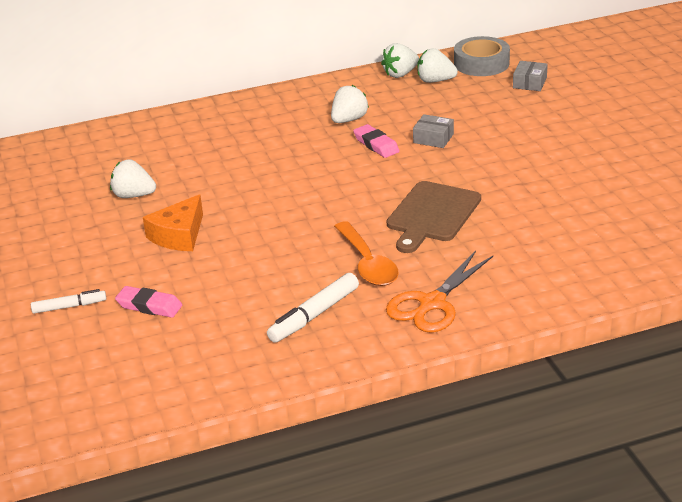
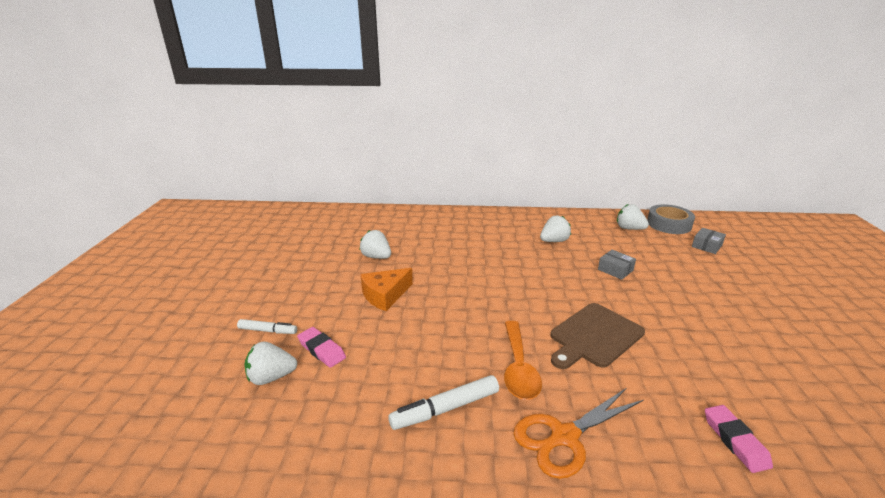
camera: 20 degrees right, 5 degrees down
(376, 145) = (567, 264): pink eraser -> pink eraser (735, 441)
(400, 74) = (604, 219): white strawberry -> white strawberry (271, 377)

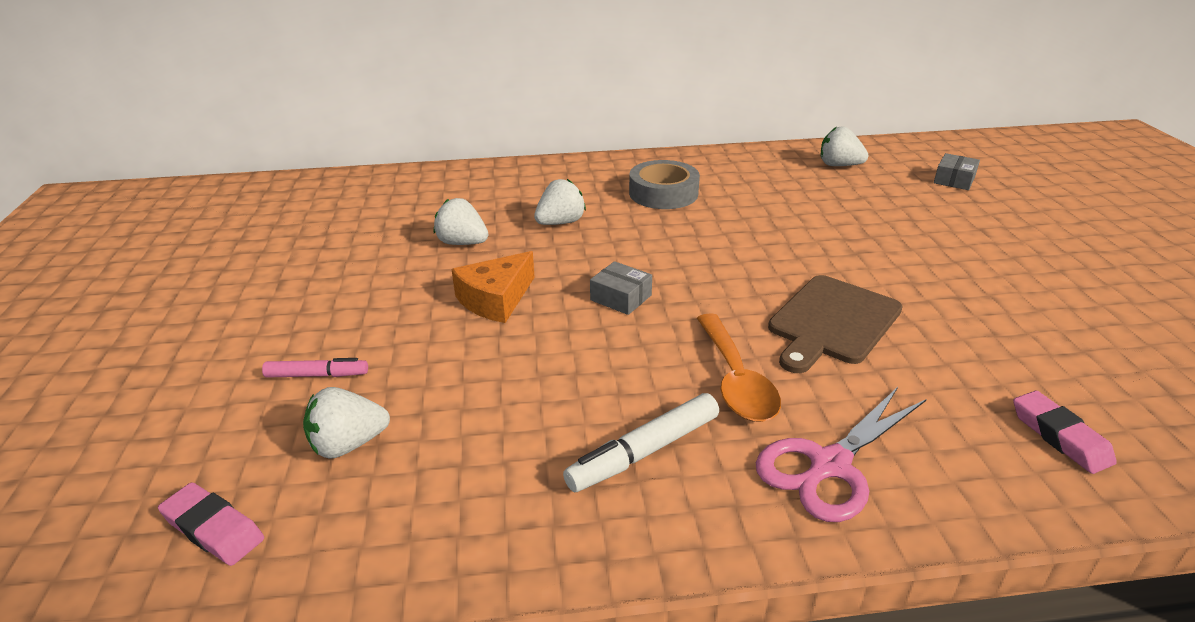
camera: 10 degrees left, 5 degrees up
(268, 331) = (317, 375): white marker -> pink marker
(321, 350) = (419, 393): pink eraser -> pink eraser (213, 529)
(554, 241) = (734, 193): white strawberry -> white strawberry (560, 223)
(564, 436) = (830, 465): orange scissors -> pink scissors
(615, 270) = (835, 226): grey box -> grey box (621, 298)
(669, 224) = (893, 154): grey tape -> grey tape (663, 193)

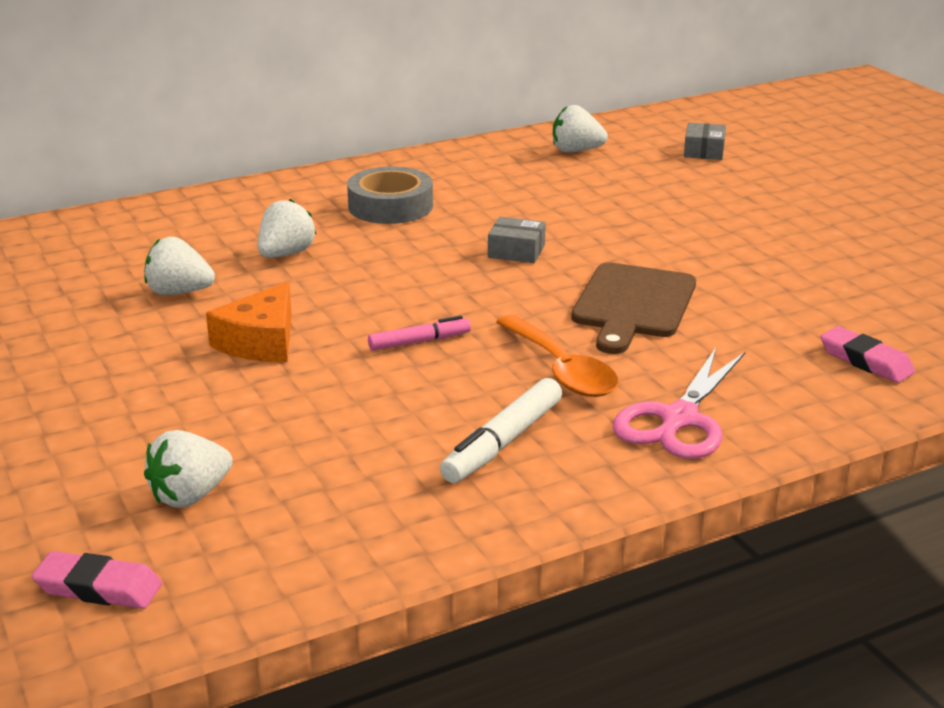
camera: 20 degrees left, 5 degrees down
(317, 375) = (102, 445): pink marker -> pink marker (419, 342)
(621, 298) = (402, 318): grey box -> grey box (516, 251)

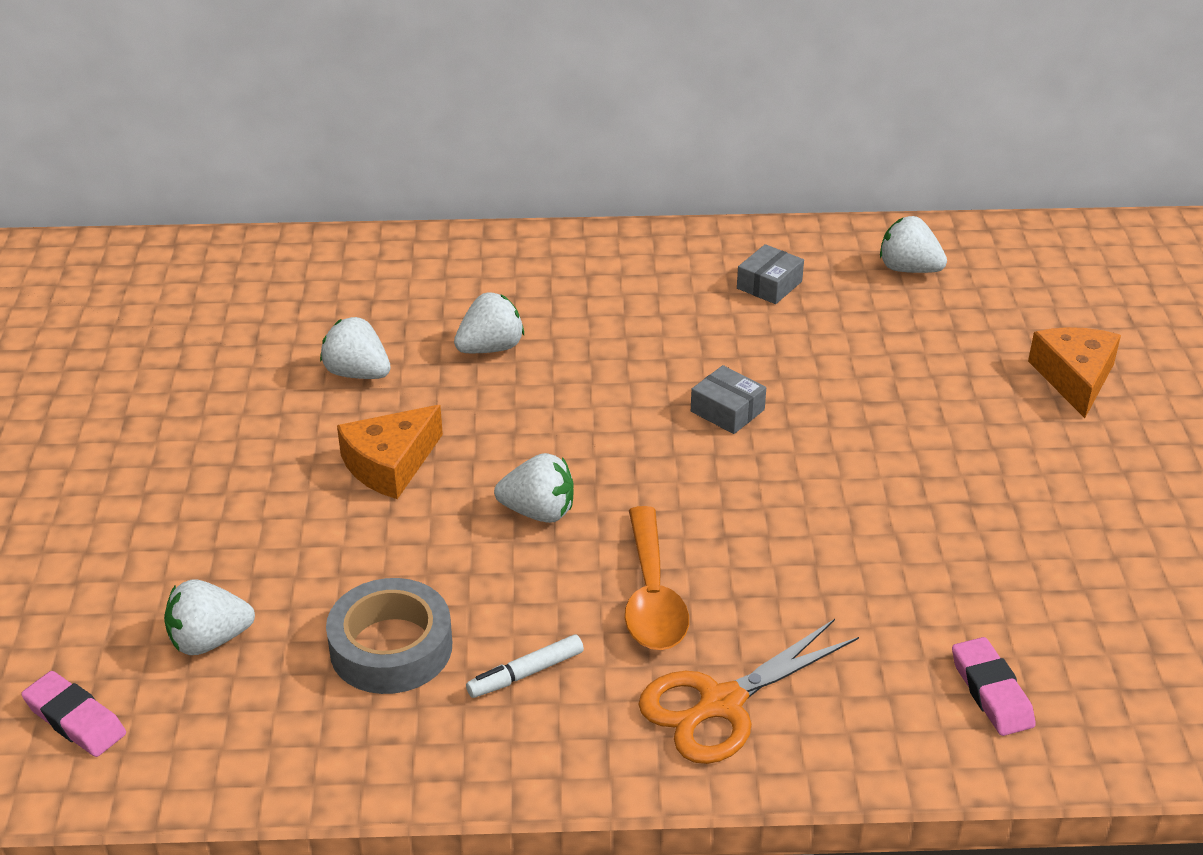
camera: 25 degrees right, 10 degrees up
(390, 206) = (642, 305): grey tape -> grey tape (391, 647)
(419, 342) = (538, 512): pink marker -> white strawberry
(503, 442) = (525, 673): white marker -> white marker, size x0.64
(632, 304) = (795, 527): brown cutting board -> none
(679, 419) = (721, 704): pink scissors -> orange scissors
(704, 151) = (1062, 308): grey box -> grey box (769, 285)
(749, 184) = (1074, 378): none -> orange cheese

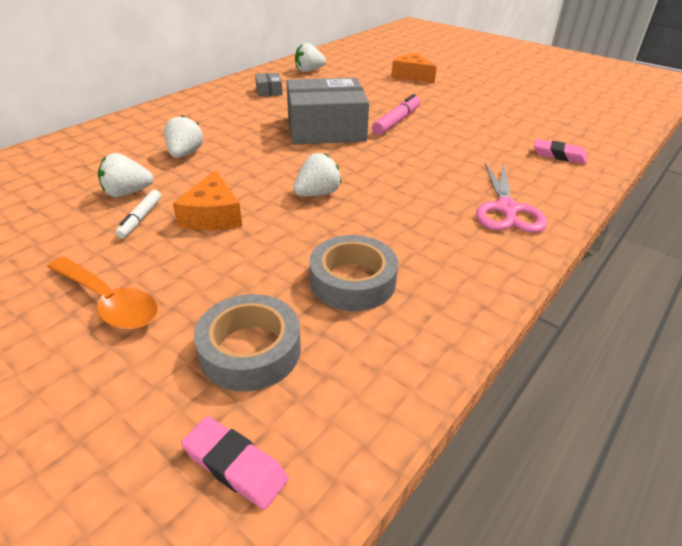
camera: 50 degrees left, 0 degrees up
(75, 719) = (235, 465): pink eraser -> pink eraser turned 45 degrees clockwise
(209, 640) = (250, 350): white strawberry -> grey tape
(525, 673) = (426, 249): white marker -> white marker (140, 218)
(652, 596) = (415, 193): orange spoon -> orange spoon (109, 302)
(721, 704) = (506, 209): orange scissors -> pink scissors
(727, 411) = (326, 128): grey box -> grey box, size x2.45
(856, 461) = (397, 121): none -> pink marker

